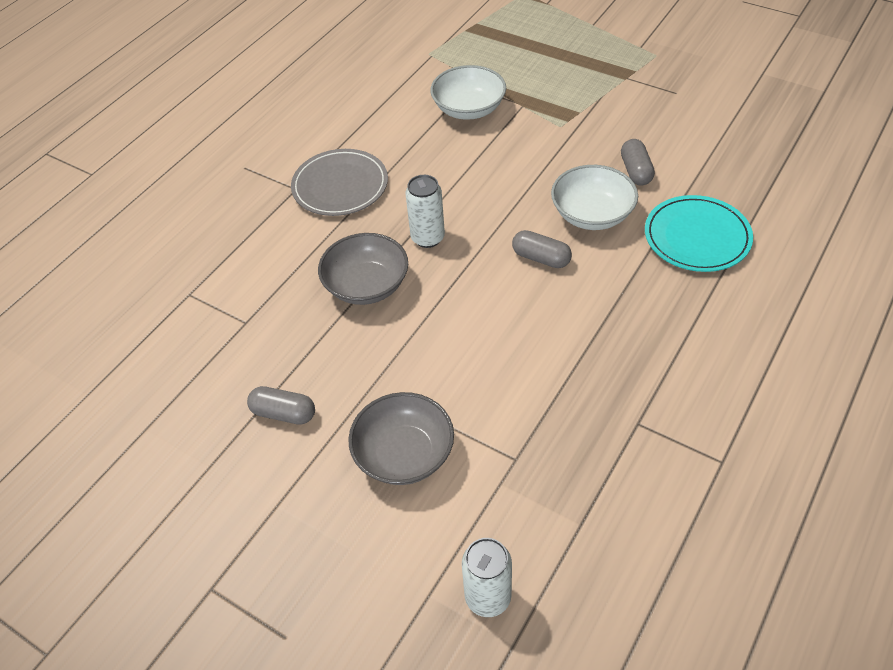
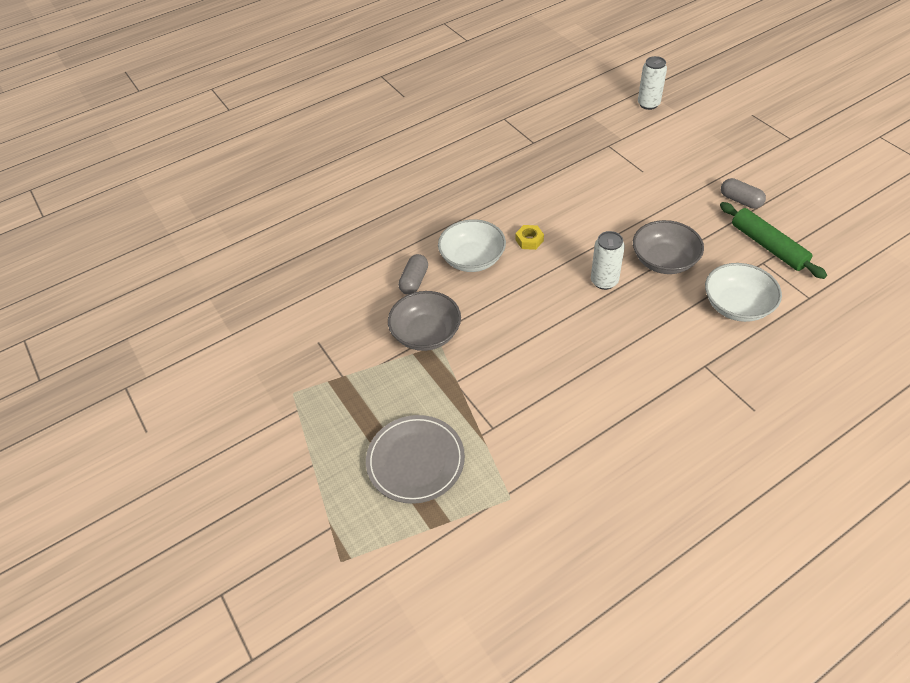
camera: 155 degrees left, 0 degrees up
(240, 348) = (768, 246): none -> green rolling pin
(340, 186) = (662, 353): grey plate -> grey plate (415, 461)
(404, 454) = (670, 163): grey bowl -> grey bowl (426, 334)
(469, 109) = (508, 396): white bowl -> white bowl (737, 305)
(541, 258) = (529, 240): grey capsule -> yellow nut
(697, 237) = (416, 221): turquoise plate -> none

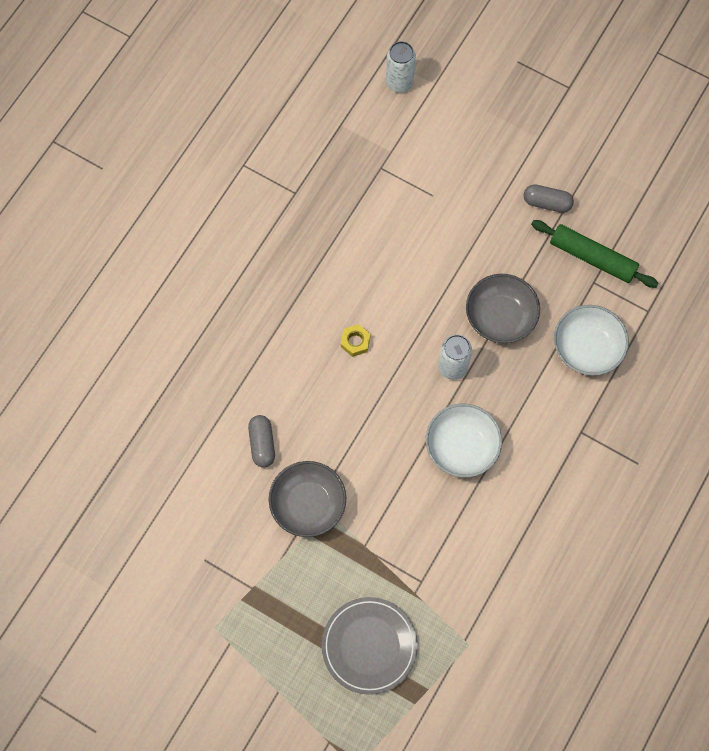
camera: 30 degrees left, 20 degrees up
(472, 259) = (308, 390): white bowl -> white bowl (461, 446)

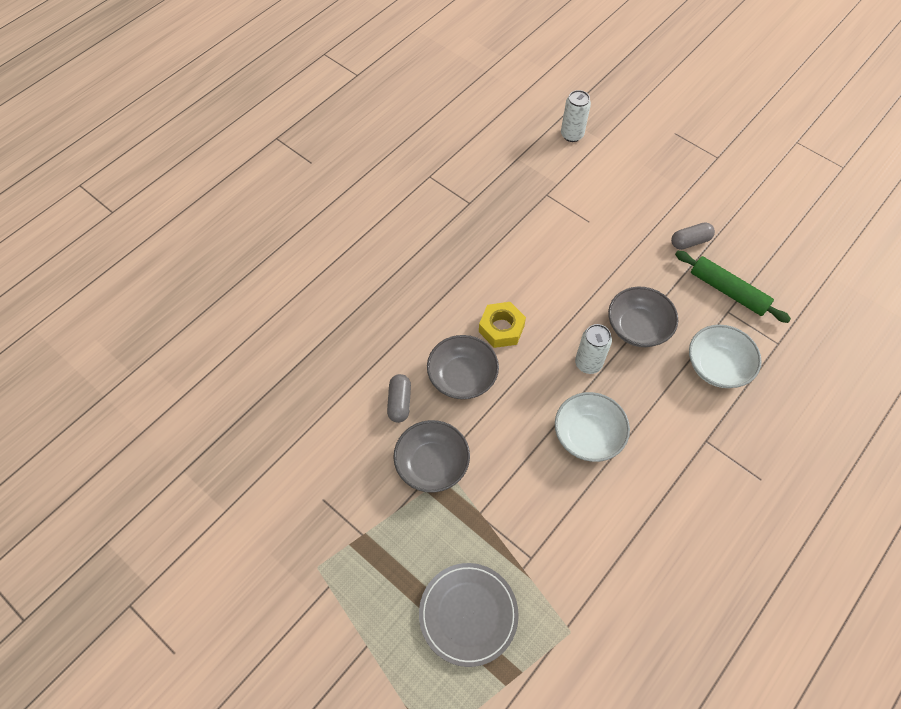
camera: 10 degrees right, 10 degrees down
(323, 404) = (462, 377): none -> grey bowl
(355, 342) = (501, 328): yellow nut -> yellow nut, size x1.61
(547, 203) = (690, 241): grey capsule -> grey capsule turned 45 degrees counterclockwise

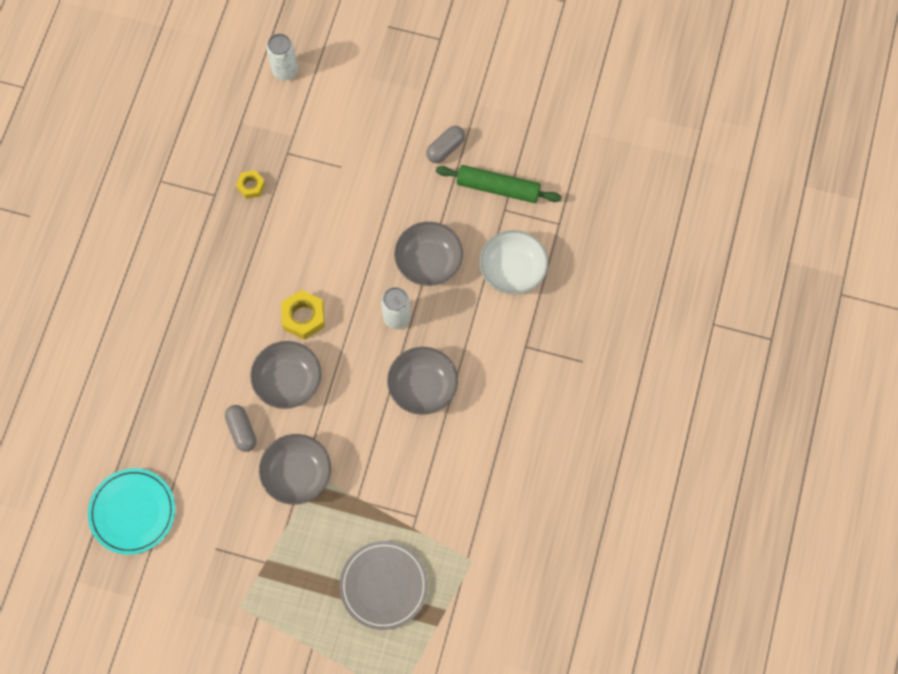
camera: 25 degrees left, 10 degrees up
(265, 431) = (132, 512): none -> turquoise plate
(503, 208) = (251, 186): none -> yellow nut
(588, 435) = (422, 387): white bowl -> grey bowl

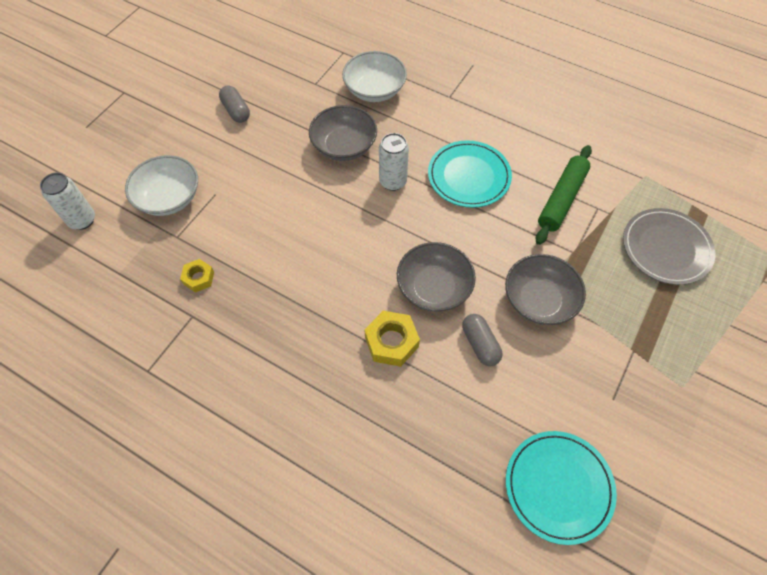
camera: 75 degrees left, 10 degrees down
(242, 431) = (480, 344): grey capsule -> grey capsule turned 75 degrees clockwise
(303, 317) = (367, 259): yellow nut -> yellow nut (391, 342)
(326, 130) = (169, 198): none -> white bowl
(422, 387) = (469, 176): grey bowl -> turquoise plate
(498, 188) = (292, 83): green rolling pin -> green rolling pin (562, 199)

